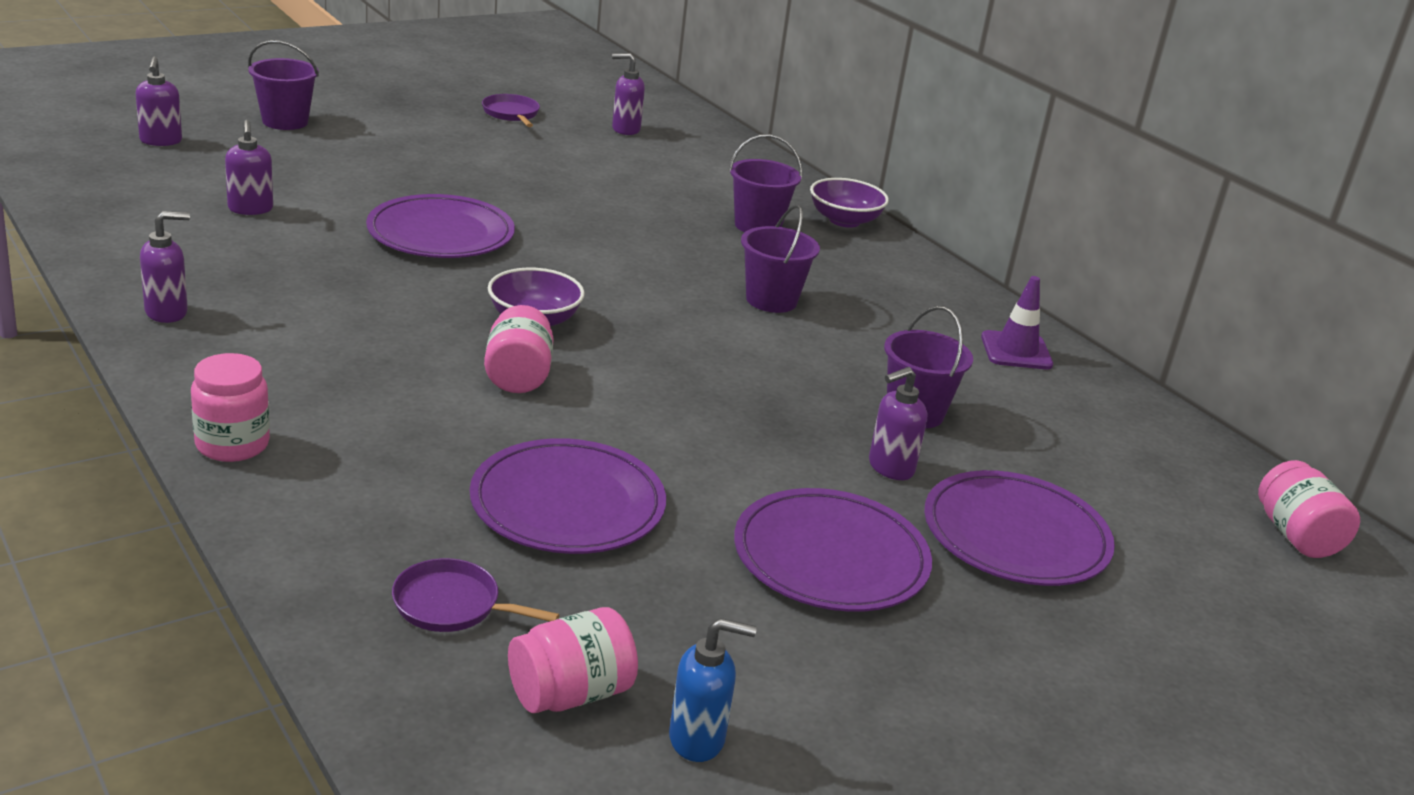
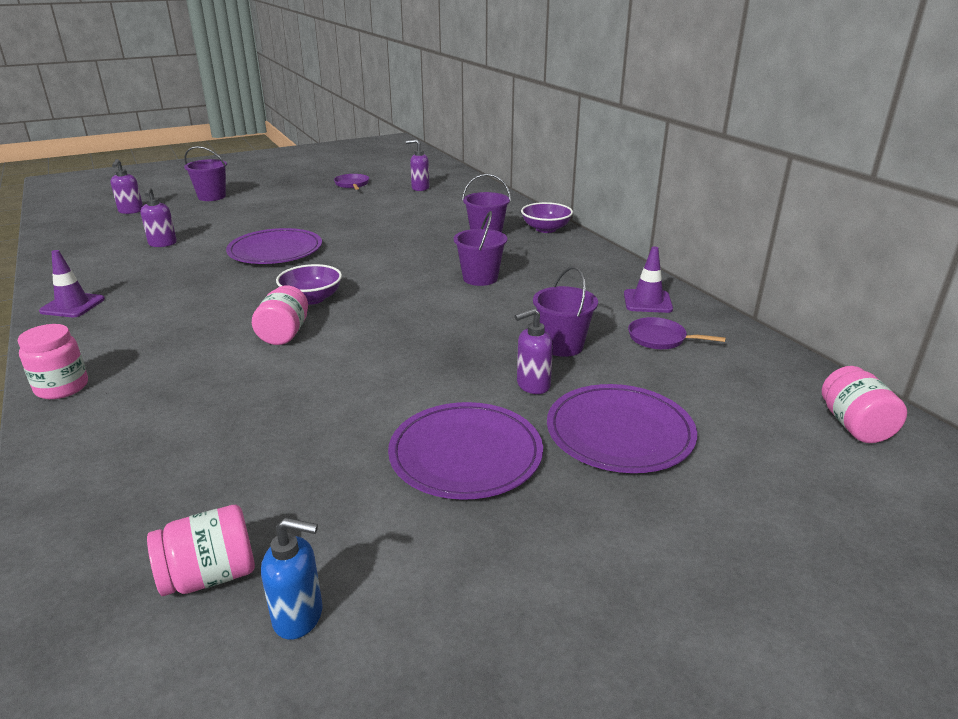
camera: 10 degrees right, 0 degrees up
(167, 312) = (72, 305): purple soap dispenser -> purple traffic cone
(451, 605) = (153, 501): purple pan -> purple pan (660, 338)
(567, 503) = (278, 420): purple plate -> none

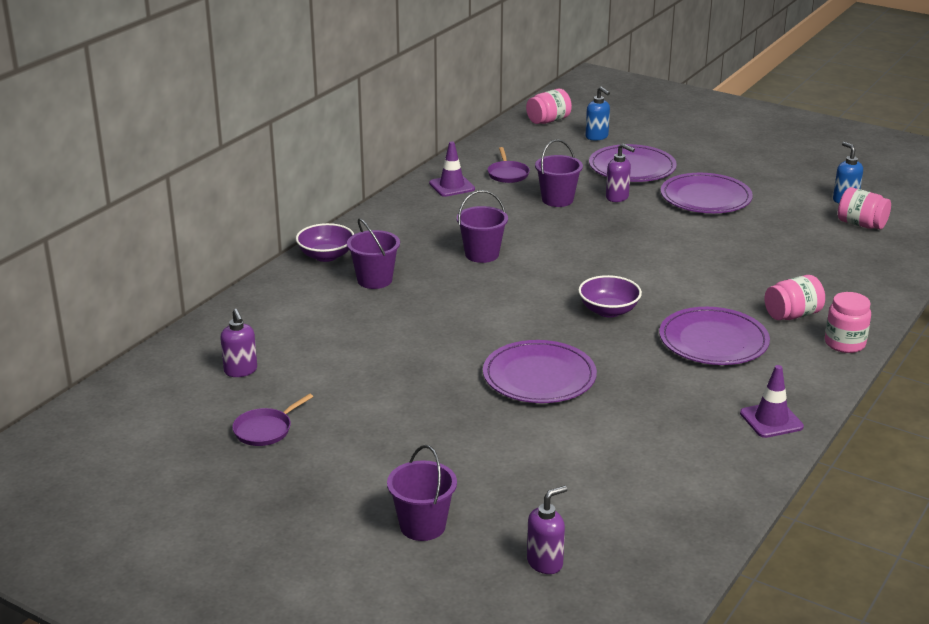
camera: 120 degrees left, 0 degrees up
(162, 244) = (605, 460): purple soap dispenser -> none
(193, 324) = (713, 341): none -> purple plate
(284, 334) = (672, 297): pink jar -> pink jar (792, 315)
(763, 446) = (597, 137): none -> blue soap dispenser

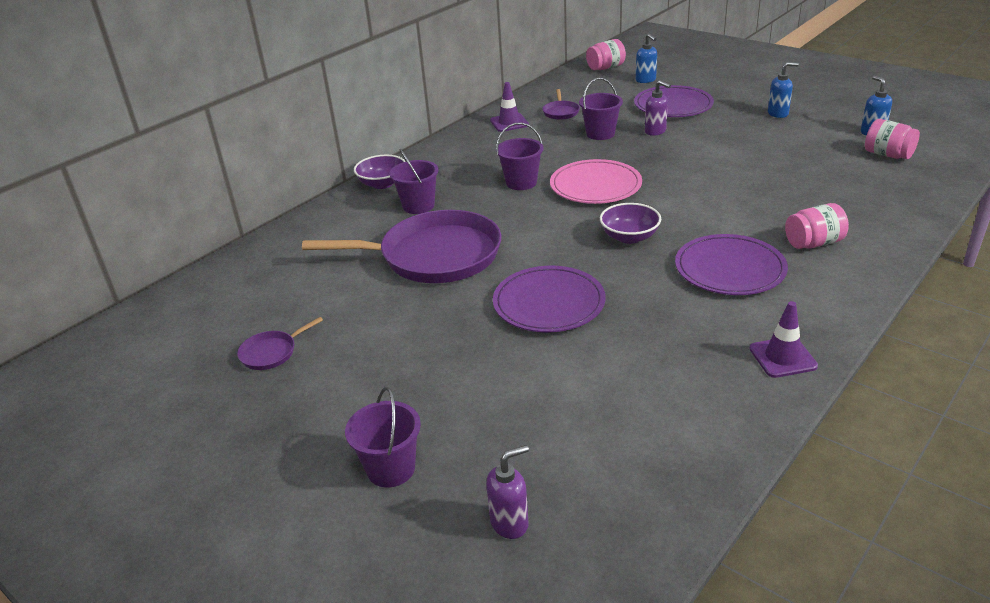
camera: 10 degrees right, 5 degrees up
(241, 371) = (270, 291): purple soap dispenser -> none
(408, 332) = (434, 256): none -> purple pan
(563, 258) = (595, 186): none -> pink plate
(705, 198) = (738, 131): purple plate -> none
(746, 178) = (778, 113): none -> blue soap dispenser
(844, 343) = (867, 274): pink jar -> none

